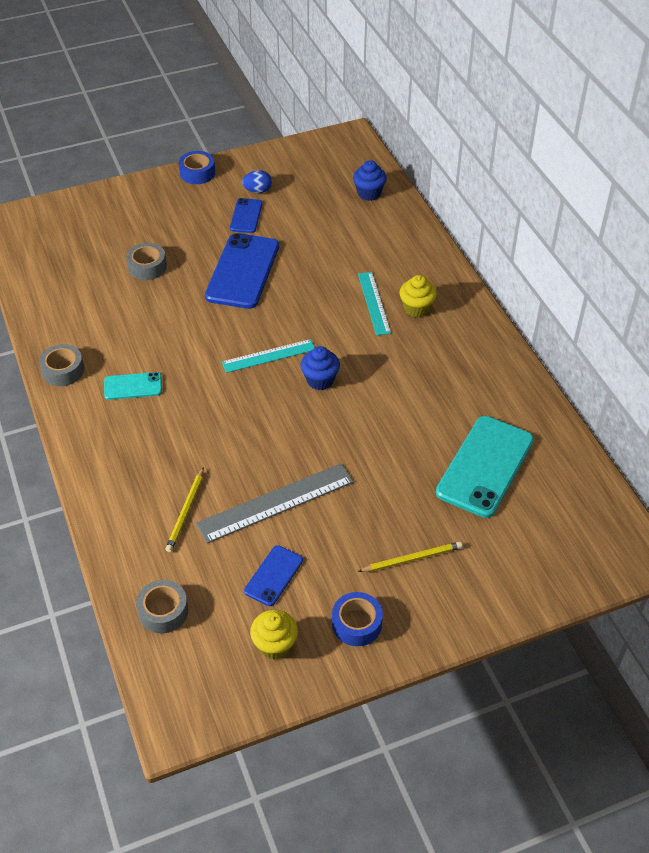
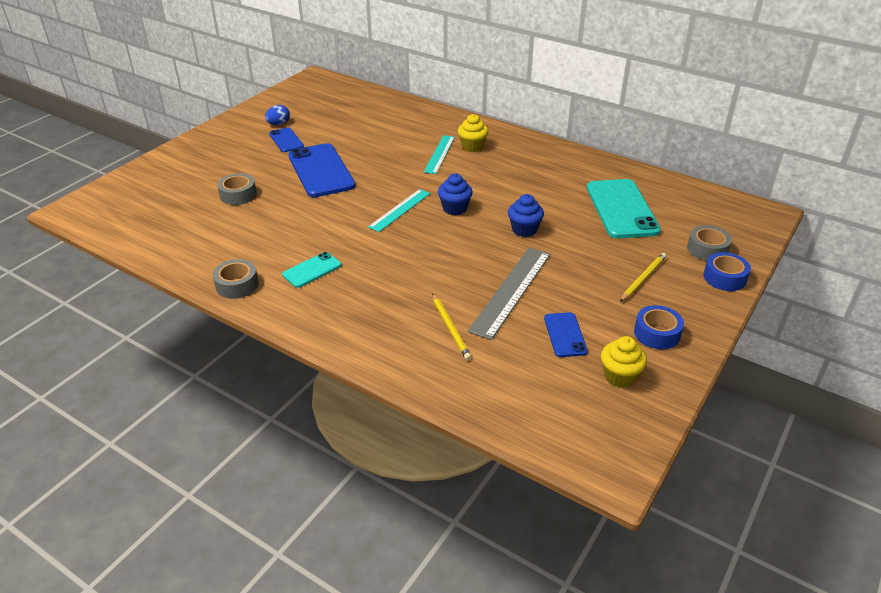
camera: 35 degrees left, 10 degrees down
(163, 611) = (511, 401): grey tape -> grey tape (707, 249)
(197, 173) = (217, 129): blue tape -> blue tape (724, 277)
(369, 193) = (364, 100): blue cupcake -> blue cupcake (524, 230)
(374, 303) = (439, 154): turquoise ruler -> turquoise ruler turned 60 degrees clockwise

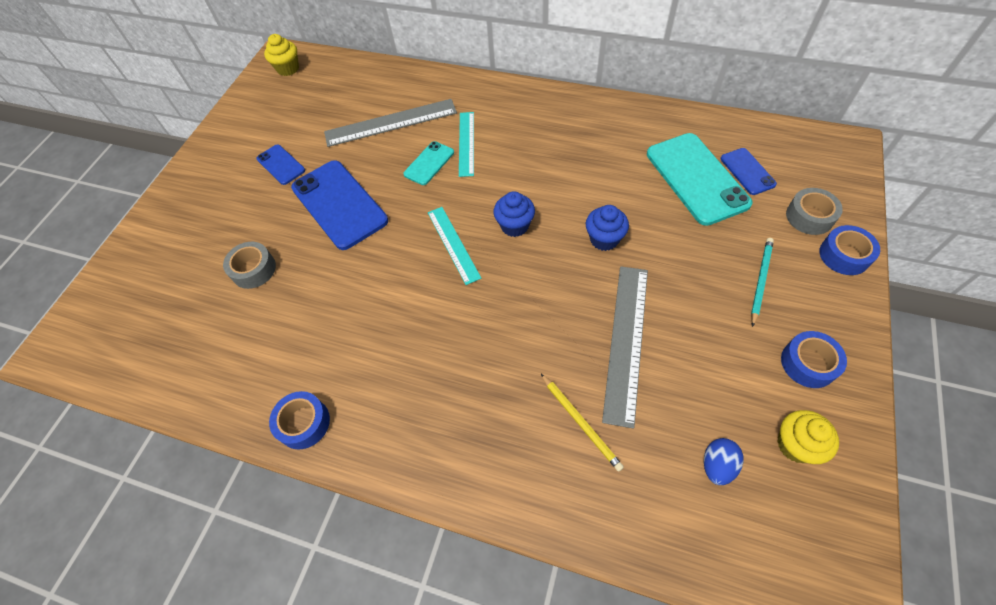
camera: 10 degrees left, 20 degrees up
(237, 285) = (303, 423): grey tape -> blue tape
(278, 124) = (263, 141): blue egg -> blue egg (717, 465)
(312, 270) = (385, 372): turquoise phone -> turquoise phone (429, 163)
(384, 131) = (391, 123): none -> grey ruler
(400, 210) = (453, 244): turquoise ruler -> turquoise ruler turned 45 degrees counterclockwise
(472, 147) = (499, 123): yellow cupcake -> yellow cupcake (288, 69)
(565, 335) = (711, 395): blue phone -> blue phone (747, 171)
(643, 278) = (760, 280): yellow pencil -> turquoise pencil

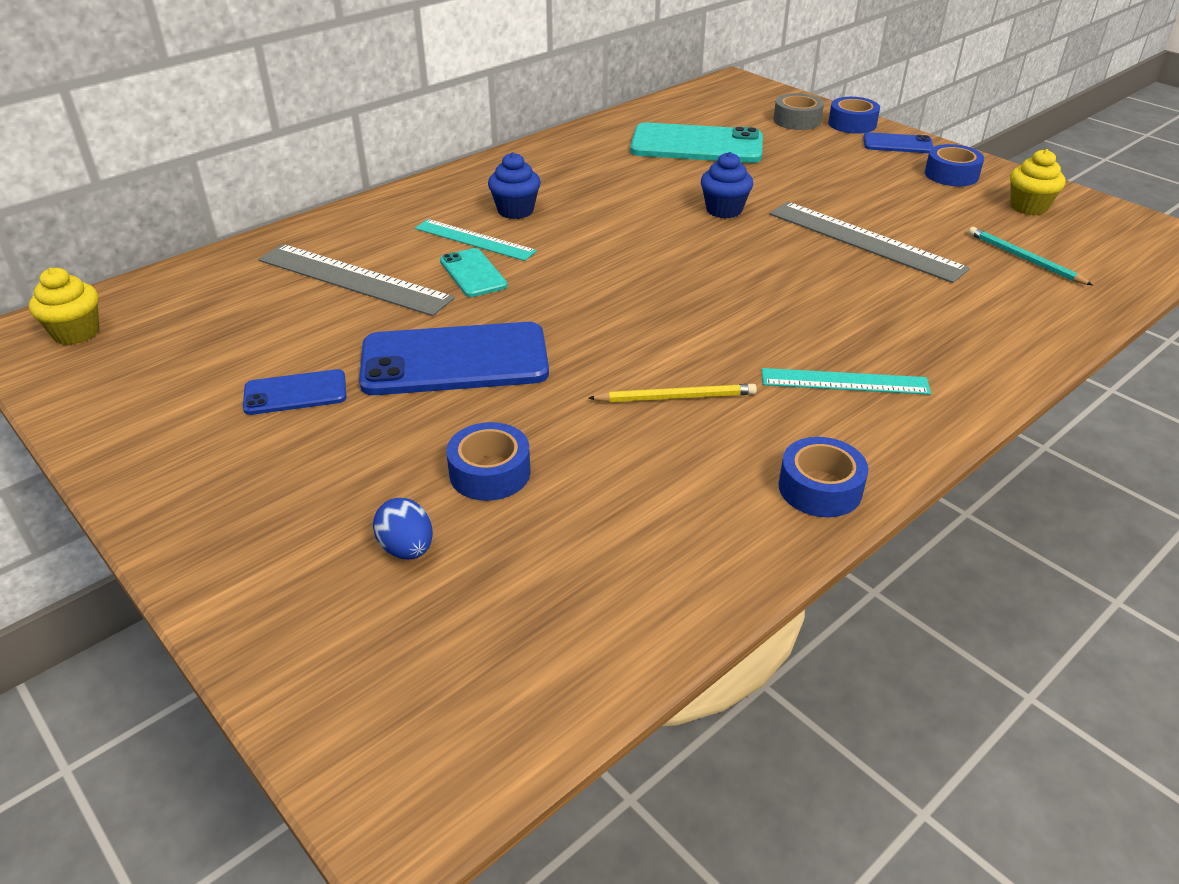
camera: 65 degrees left, 20 degrees down
(253, 269) = (490, 472): grey tape -> blue tape
(391, 123) = (354, 279): grey ruler -> grey ruler turned 75 degrees counterclockwise
(453, 244) = (631, 295): turquoise ruler -> turquoise ruler (844, 382)
(514, 226) = (648, 250): blue cupcake -> blue cupcake (515, 211)
(581, 422) = (945, 294): yellow pencil -> yellow pencil (676, 397)
(717, 465) = (1031, 245): blue egg -> blue egg (407, 549)
(747, 171) = (715, 123): blue phone -> blue phone (897, 144)
(760, 280) = (848, 162): turquoise pencil -> turquoise pencil (1024, 259)

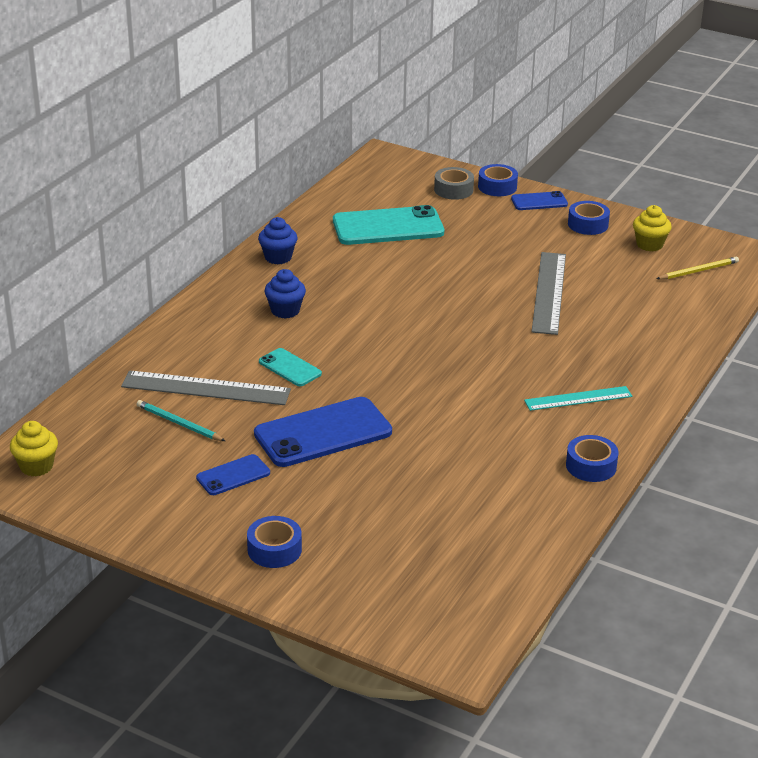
camera: 20 degrees left, 5 degrees down
(407, 549) = (376, 548): blue egg -> none
(474, 240) = (271, 341): turquoise ruler -> none
(490, 472) = (395, 497): blue tape -> blue tape (274, 549)
(676, 397) = (480, 429): yellow pencil -> yellow pencil (698, 271)
(724, 210) = (439, 284): blue cupcake -> blue cupcake (278, 257)
(864, 241) = (549, 292): grey ruler -> grey ruler turned 75 degrees clockwise
(1024, 259) = (659, 288): turquoise pencil -> turquoise pencil (179, 423)

